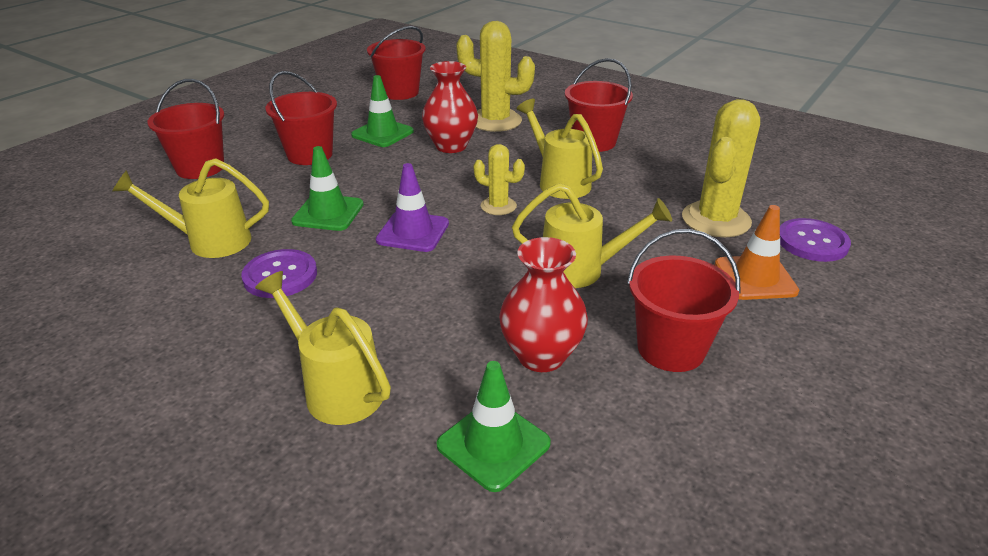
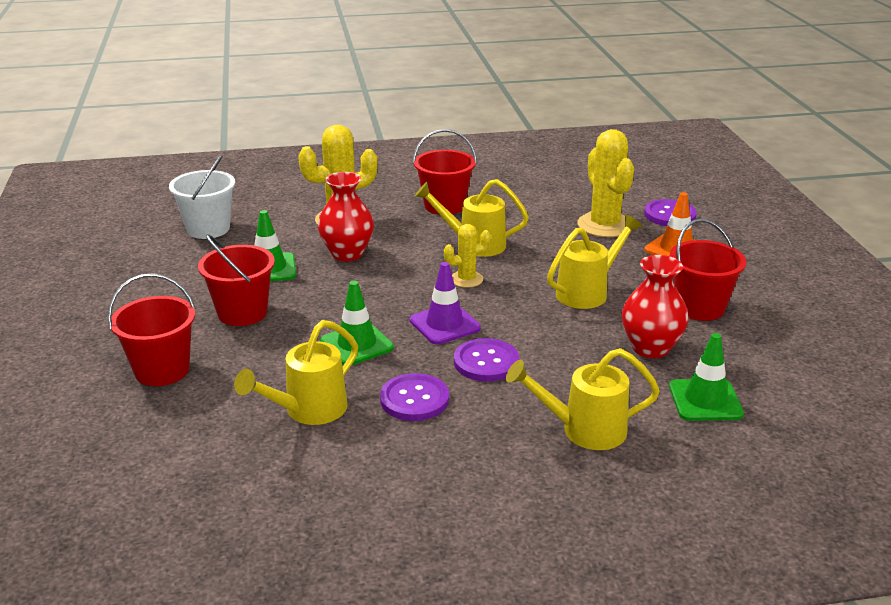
camera: 45 degrees left, 5 degrees down
(382, 279) = (486, 362): none -> purple button
(400, 92) = (208, 229): red bucket -> white bucket

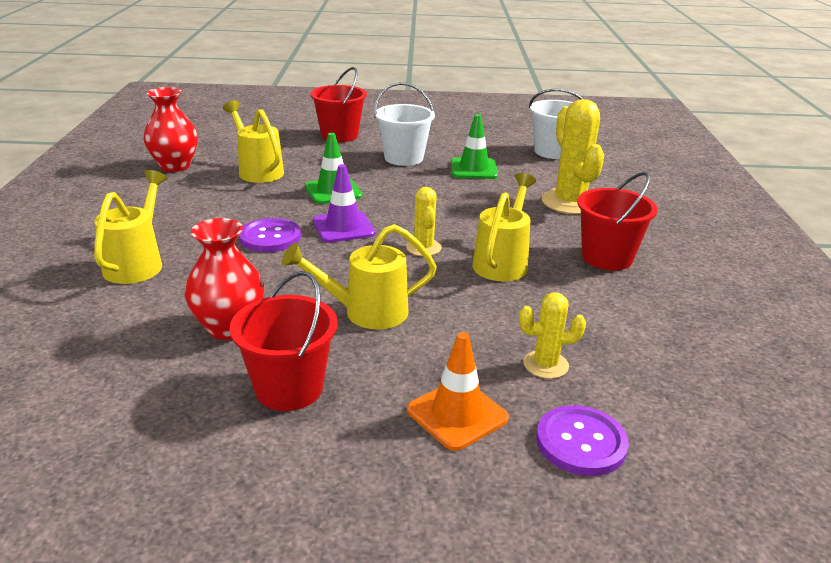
camera: 100 degrees right, 0 degrees up
(242, 313) = (403, 158): red bucket -> white bucket
(347, 254) = (494, 199): red vase -> red vase (175, 166)
(414, 399) = (241, 204): purple button -> none
(587, 292) = (366, 312): yellow watering can -> yellow watering can turned 105 degrees clockwise
(604, 225) = (545, 365): yellow cactus -> yellow cactus, size x0.55
(705, 400) = (114, 337): green traffic cone -> none

